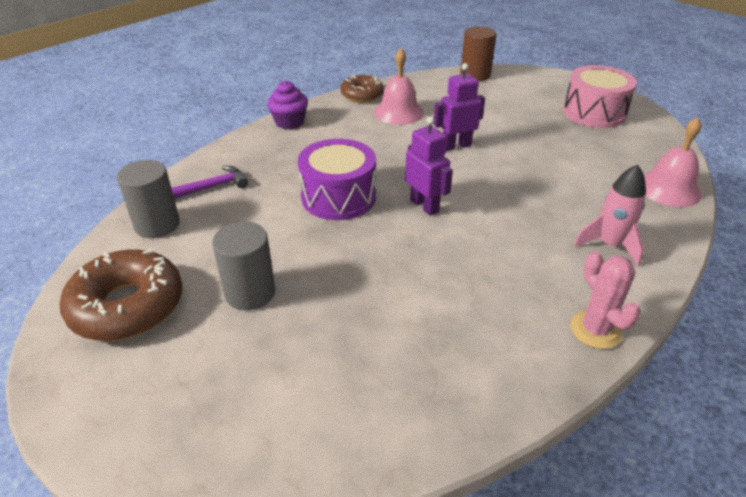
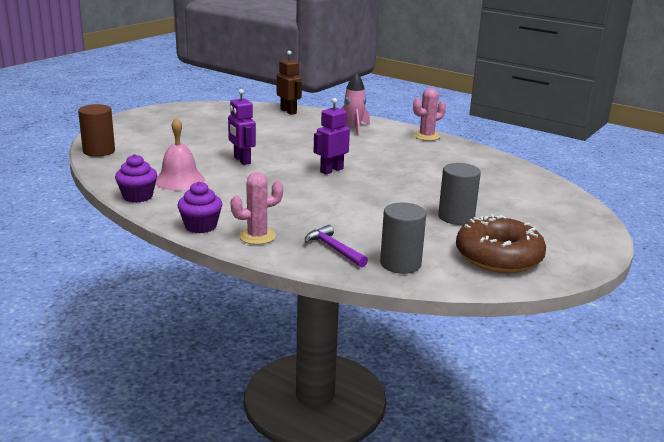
camera: 100 degrees left, 15 degrees down
(257, 148) = (257, 236): none -> pink cactus
(338, 197) = (330, 197): purple drum -> none
(362, 95) = (137, 196): brown donut -> purple cupcake
(594, 113) = (183, 119): pink drum -> none
(669, 189) = (288, 111): pink bell -> brown robot

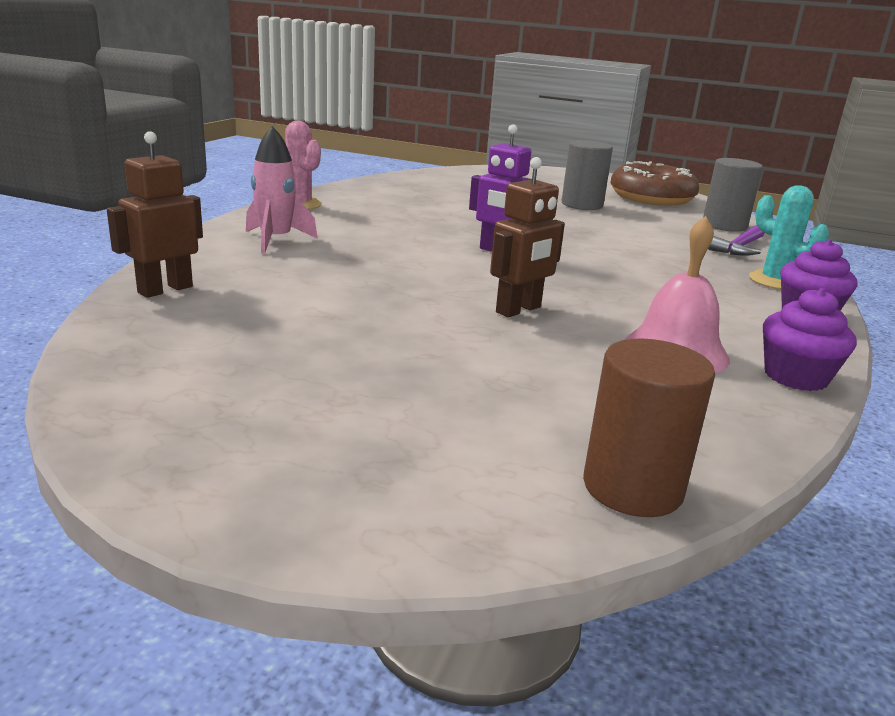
camera: 105 degrees left, 0 degrees up
(242, 160) = (519, 310): purple robot -> brown robot
(257, 236) = (775, 281): pink cactus -> turquoise cactus

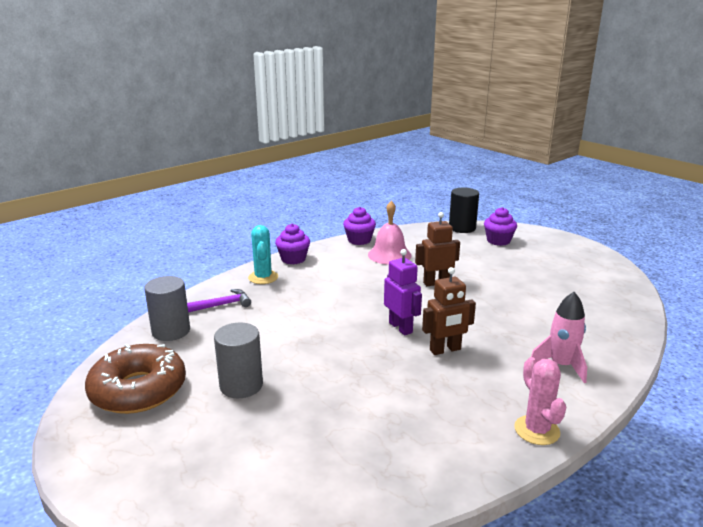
camera: 150 degrees left, 0 degrees up
(165, 289) = (623, 324): brown robot -> brown robot (445, 350)
(478, 450) = (498, 241): none -> purple cupcake
(632, 488) = (462, 228): brown cylinder -> black cylinder

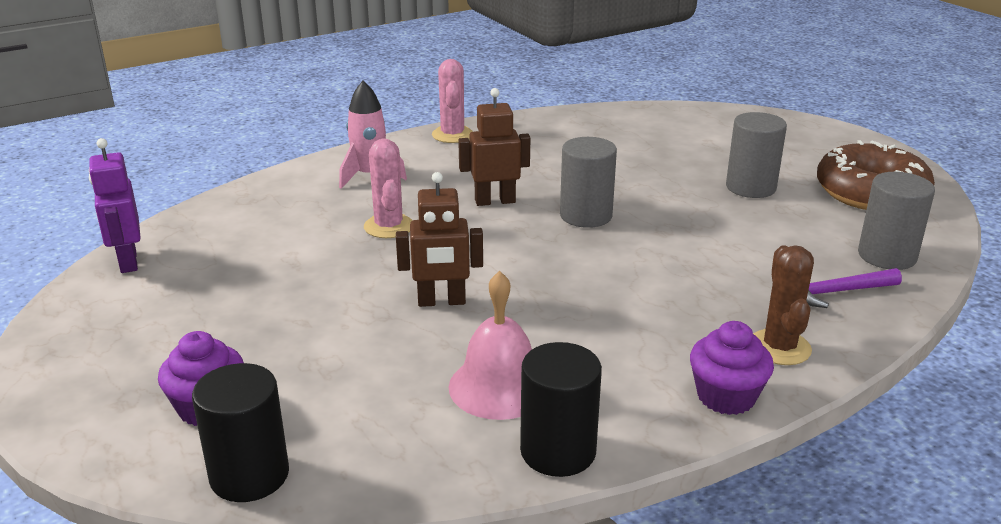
camera: 170 degrees left, 5 degrees up
(263, 277) = (779, 347): turquoise cactus -> brown cactus
(359, 240) = (558, 451): purple cupcake -> black cylinder
(373, 343) = (586, 216): none -> grey cylinder
(401, 327) = (540, 232): purple robot -> purple robot (128, 261)
(503, 322) = (389, 226): none -> pink cactus

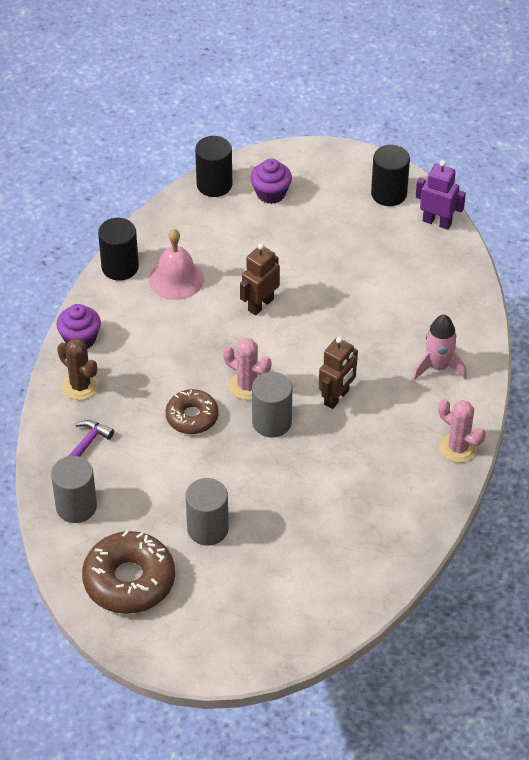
camera: 135 degrees right, 20 degrees up
(102, 315) = (389, 194): none -> black cylinder
(389, 226) = (360, 334): pink cactus -> pink cactus (247, 386)
(666, 256) = (192, 417): none -> brown donut

